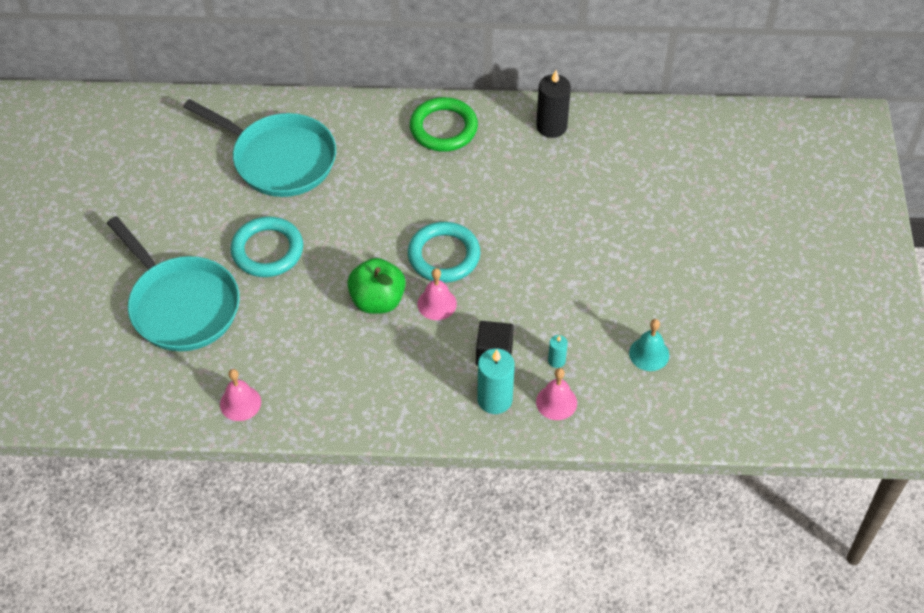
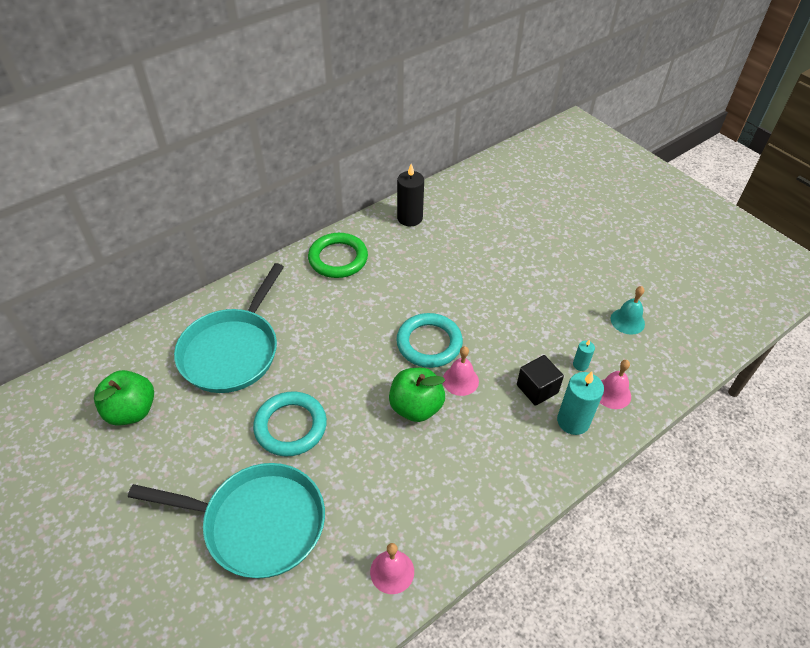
camera: 40 degrees left, 5 degrees down
(165, 161) = (131, 411): none -> green apple
(279, 159) = (232, 351): turquoise pan -> turquoise pan turned 120 degrees clockwise

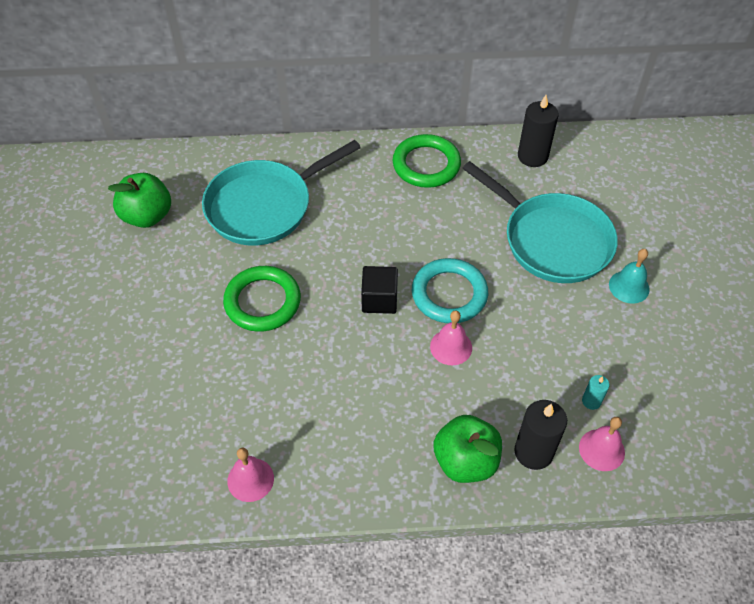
camera: 35 degrees right, 5 degrees up
(257, 523) = (174, 369): turquoise pan -> turquoise pan (551, 240)
(290, 426) = (262, 302): turquoise ring -> green ring
(416, 407) = (387, 348): green apple -> green apple (465, 461)
(537, 389) = (522, 399): black cube -> black cube (379, 299)
(573, 421) = (533, 452): turquoise candle -> black candle
(627, 321) = (687, 386): turquoise bell -> turquoise bell (629, 286)

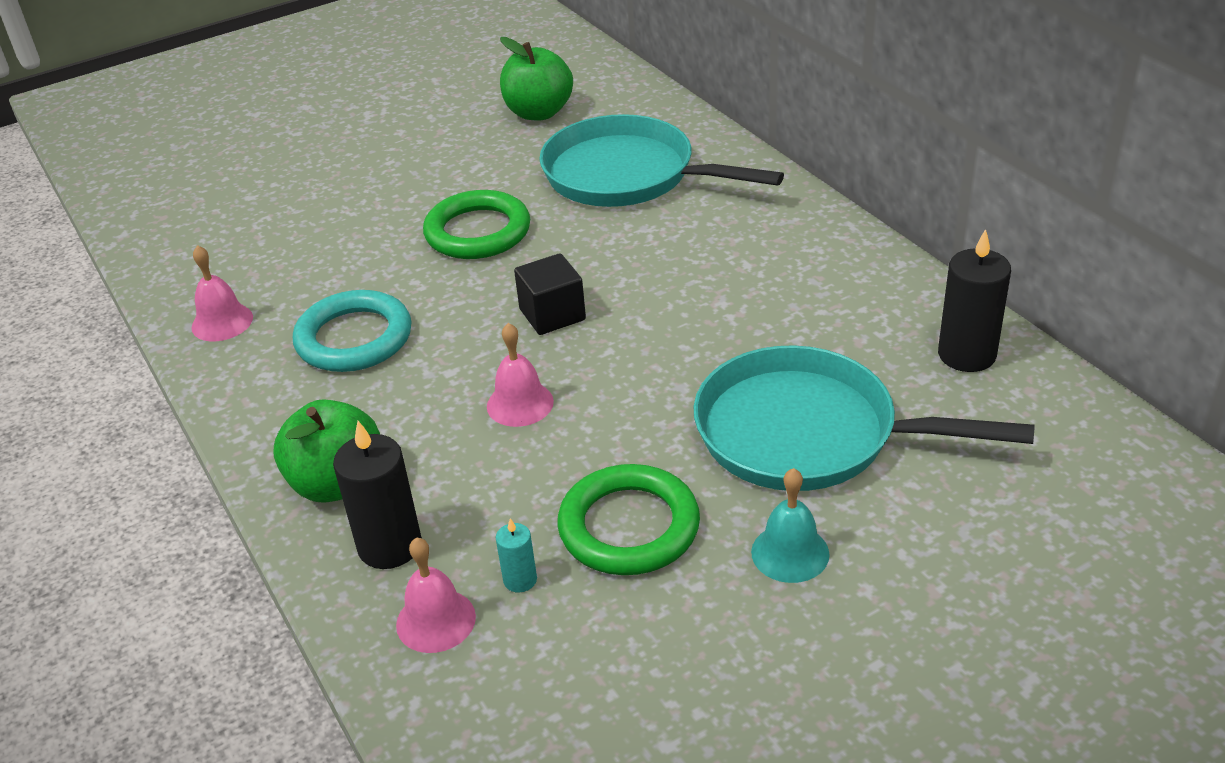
camera: 65 degrees right, 15 degrees down
(426, 165) = (833, 264): green ring -> green ring (629, 527)
(449, 294) = (611, 369): turquoise ring -> turquoise ring (354, 338)
(551, 240) = (807, 433): turquoise pan -> turquoise pan turned 90 degrees clockwise

